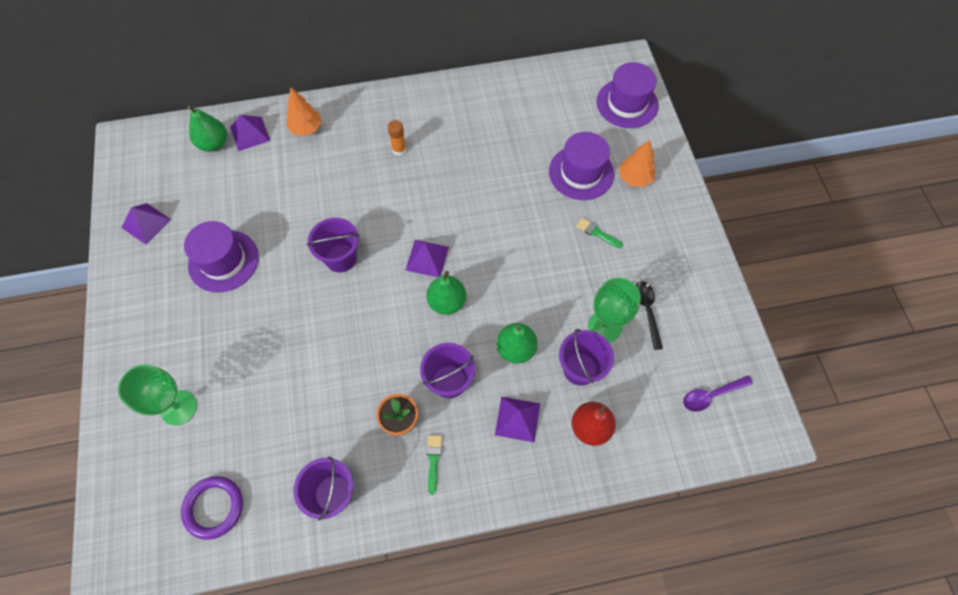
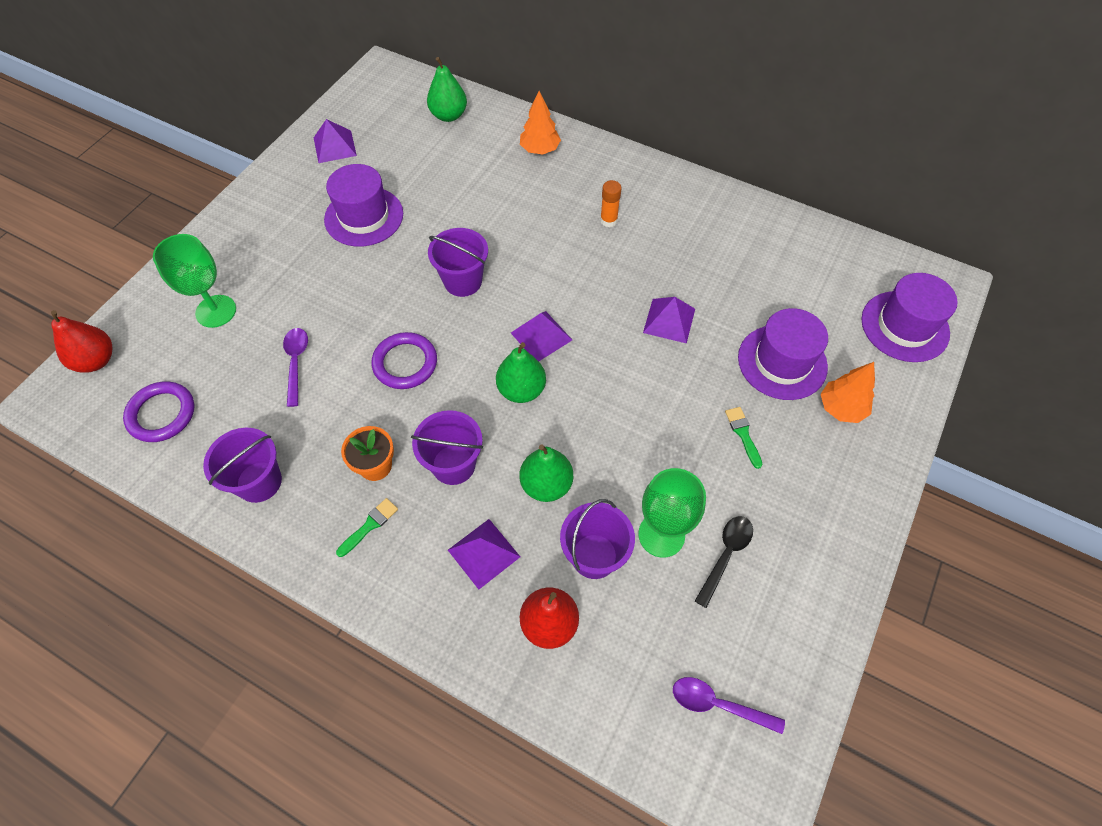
camera: 40 degrees right, 5 degrees down
(119, 513) = (96, 360): none -> red pear
(250, 133) = (486, 125): purple pyramid -> purple pyramid (669, 320)
(278, 398) = (296, 363): none -> purple spoon
(355, 341) = (405, 363): none -> purple ring

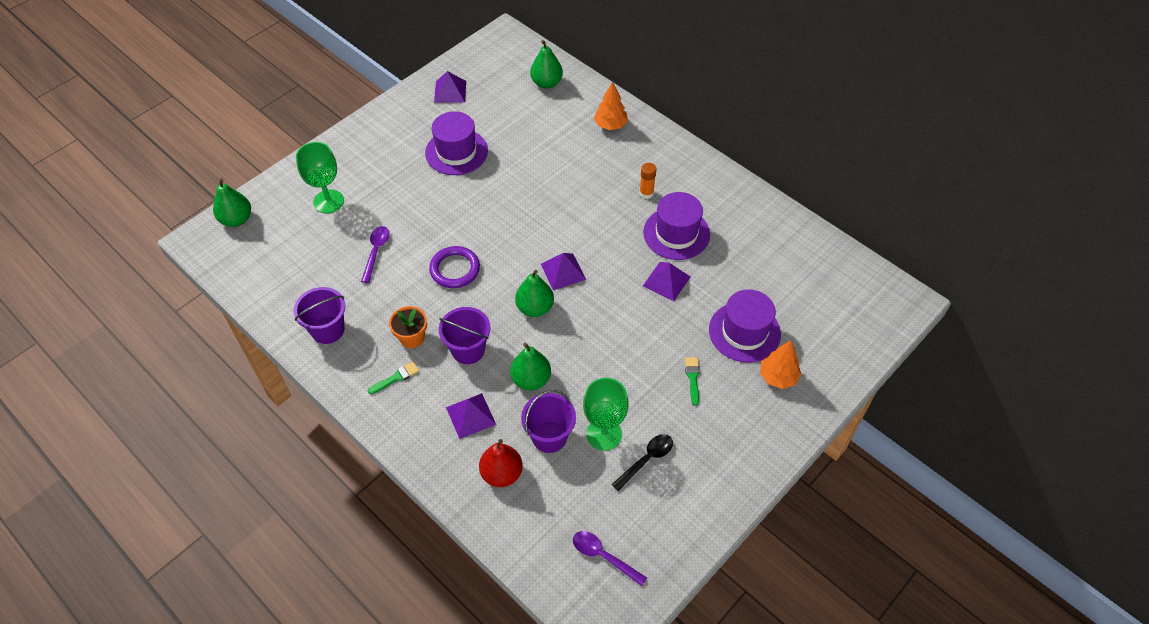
camera: 15 degrees right, 5 degrees down
(96, 360) = (236, 219): red pear -> green pear
(161, 414) = (272, 267): purple ring -> none
(463, 281) = (516, 217): purple bucket -> none
(904, 326) = (856, 326): purple hat -> purple hat (676, 233)

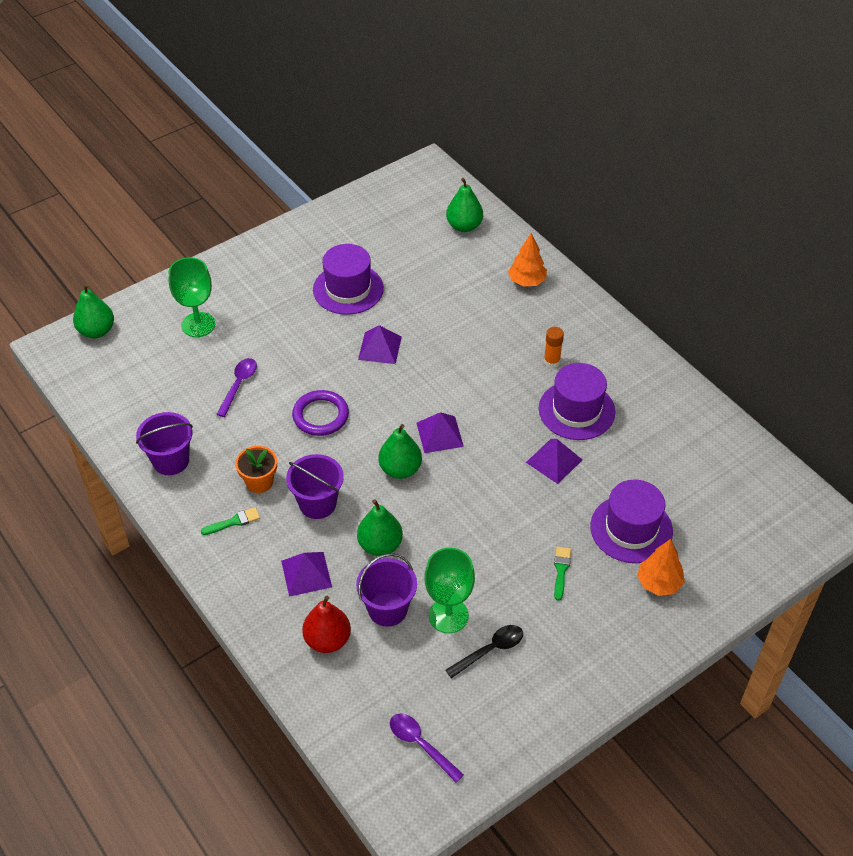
camera: 10 degrees right, 5 degrees down
(450, 91) = (354, 222): purple pyramid -> purple pyramid (380, 348)

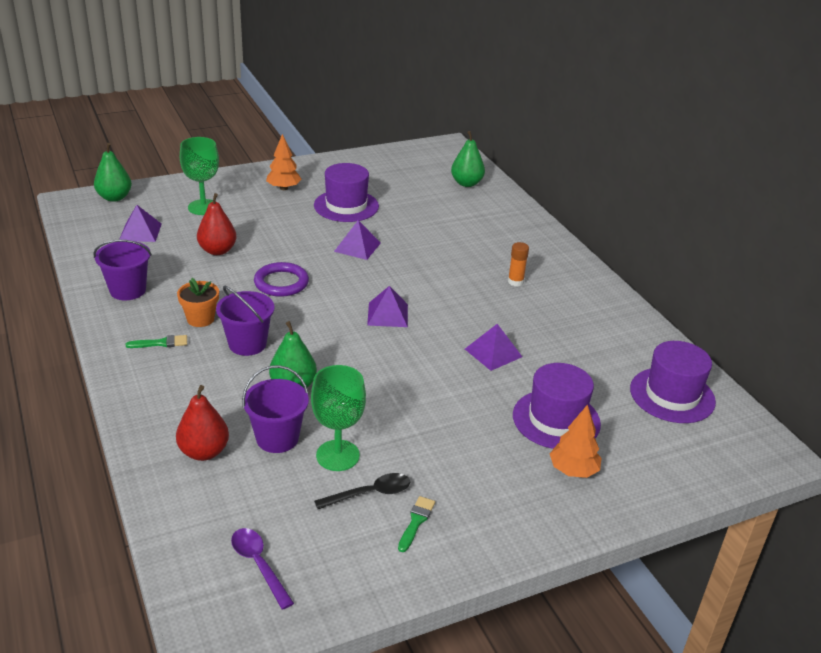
camera: 10 degrees right, 15 degrees down
(239, 385) = (217, 250): purple spoon -> red pear
(306, 573) = (210, 394): purple pyramid -> purple pyramid (140, 232)
(400, 469) = (338, 333): green pear -> none
(527, 281) = (510, 225): orange tree -> orange tree (283, 188)
(561, 570) = (470, 440): green brush -> green brush (416, 521)
(576, 410) = (528, 319): purple hat -> purple hat (672, 395)

